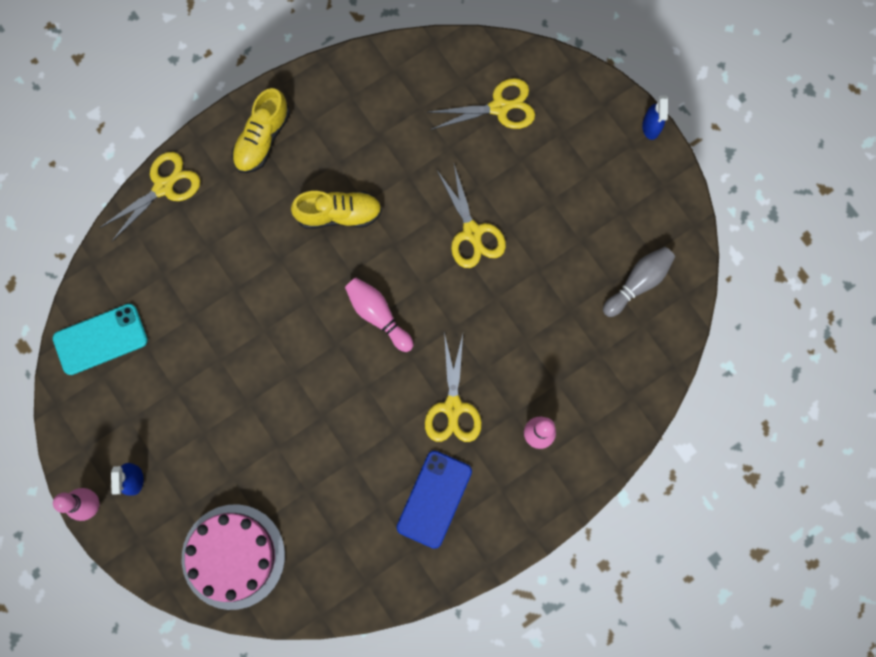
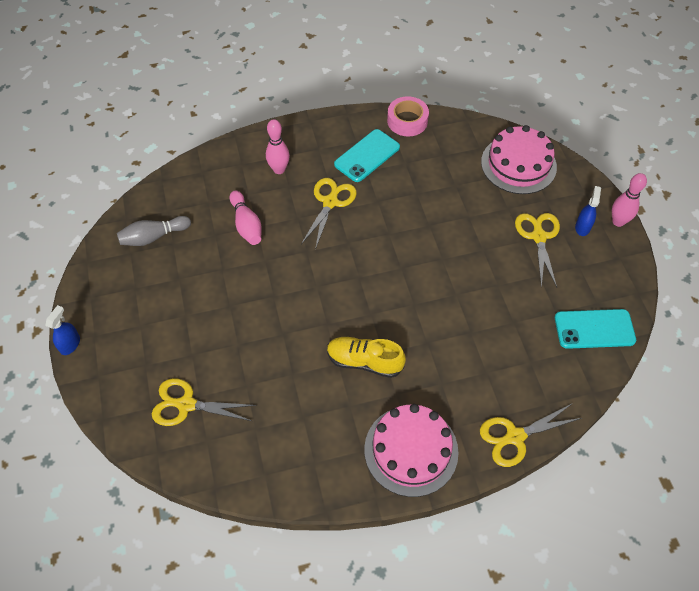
camera: 160 degrees left, 20 degrees down
(262, 139) = (411, 450): yellow shoe -> pink cake
(378, 315) = (361, 276): pink bowling pin -> pink bowling pin (246, 225)
(401, 582) = (407, 121): none -> pink tape
(434, 499) = (367, 156): blue phone -> turquoise phone
(472, 233) = (260, 311): yellow scissors -> yellow scissors (538, 236)

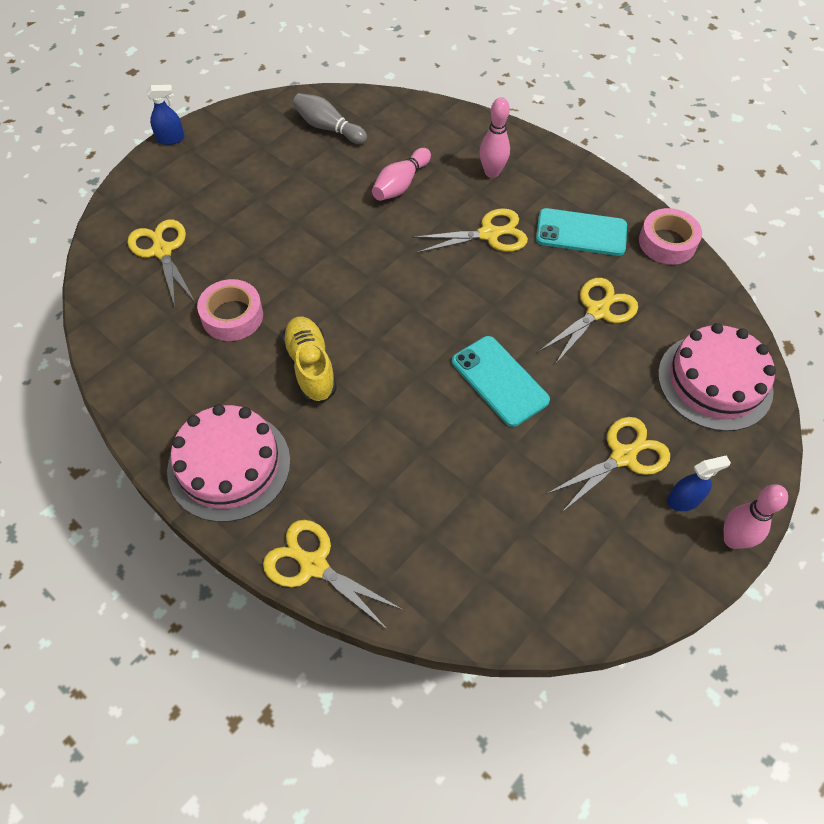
camera: 55 degrees right, 0 degrees up
(285, 387) = (232, 316): none -> pink tape
(432, 185) = (598, 311): none -> yellow scissors
(594, 329) = (534, 587): turquoise phone -> turquoise phone (499, 381)

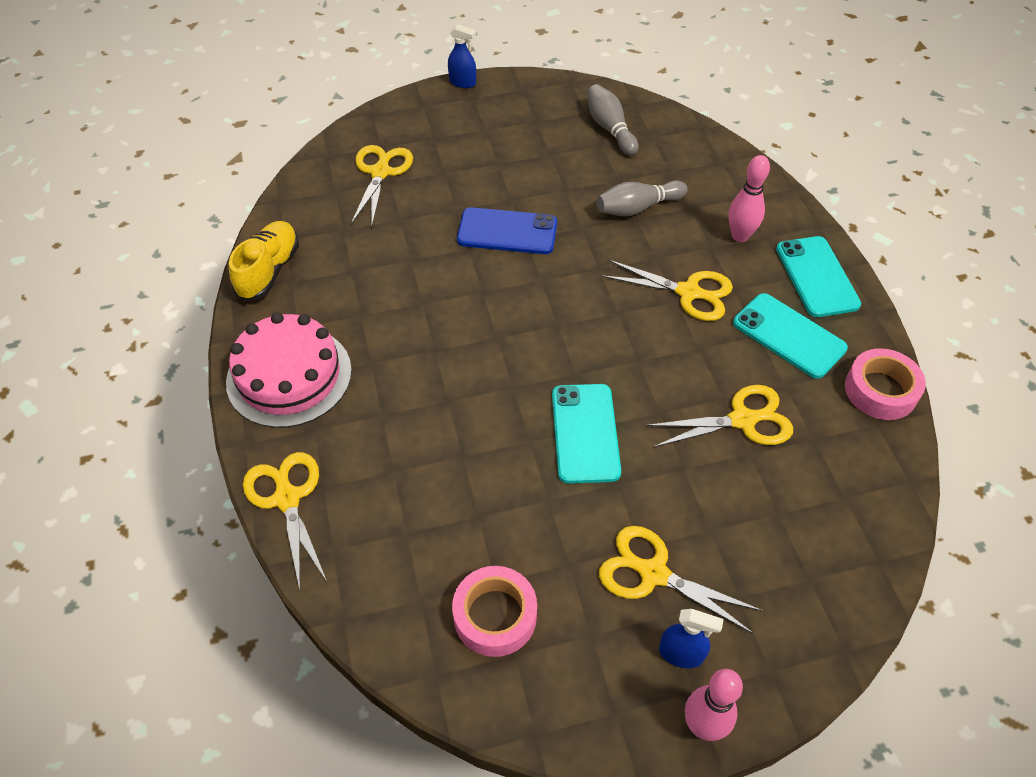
camera: 35 degrees right, 5 degrees down
(232, 316) = (393, 253): pink tape -> pink tape (495, 616)
(310, 367) = (422, 329): yellow shoe -> yellow shoe (269, 271)
(314, 252) = (507, 232): none -> blue phone
(400, 184) = (637, 208): pink bowling pin -> grey bowling pin
(566, 179) = (817, 277): none -> turquoise phone
(623, 456) = (652, 573): yellow scissors -> yellow scissors turned 150 degrees counterclockwise
(714, 382) = (817, 558): pink cake -> none

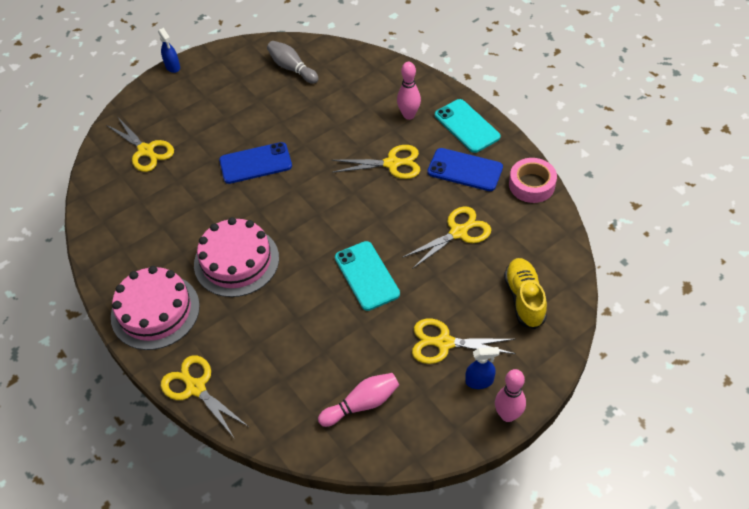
camera: 20 degrees left, 0 degrees up
(269, 271) = (102, 246): yellow shoe -> yellow shoe (524, 299)
(380, 172) = (146, 151): yellow scissors -> yellow scissors turned 150 degrees clockwise
(422, 349) = (236, 261): none -> pink cake
(463, 82) = (173, 67): blue spray bottle -> blue spray bottle turned 60 degrees clockwise
(495, 616) = (362, 404): pink tape -> pink bowling pin
(637, 208) = (335, 118): grey bowling pin -> none
(789, 336) = (465, 170): turquoise phone -> blue phone

